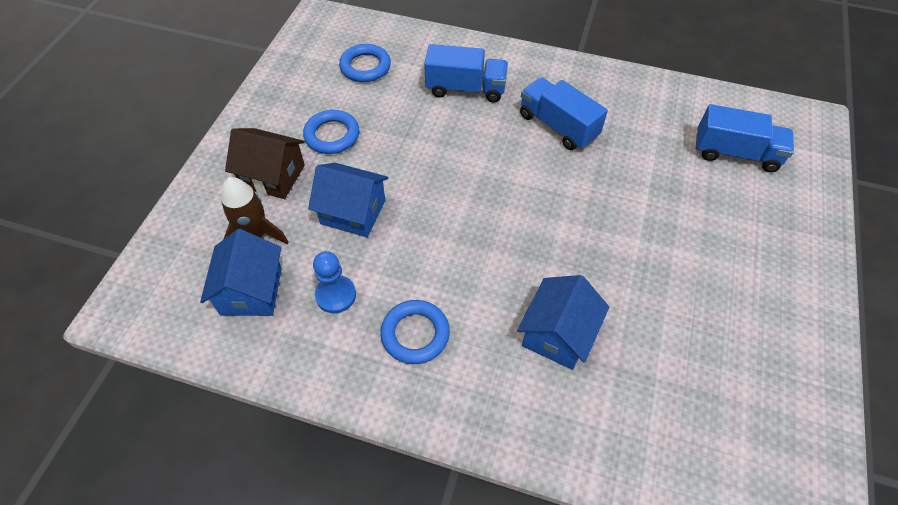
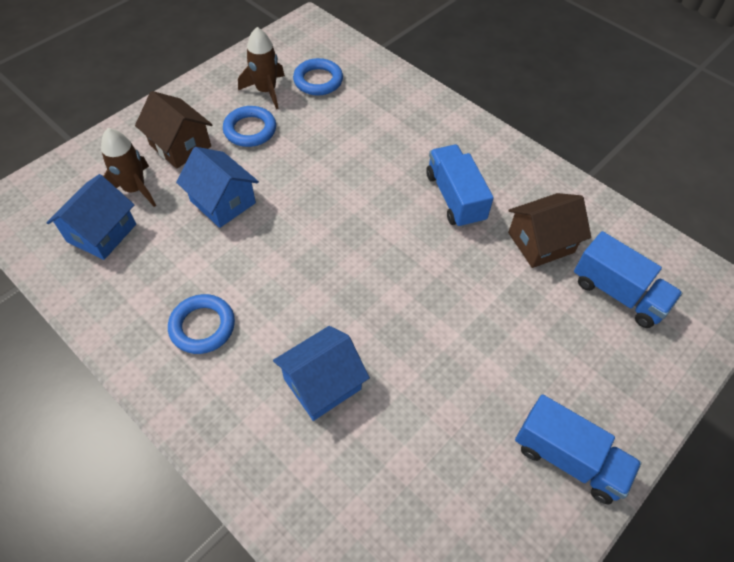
camera: 25 degrees right, 0 degrees up
(322, 93) = (266, 91): none -> brown rocket
(336, 295) = (162, 265): blue pawn -> none
(465, 89) = (393, 132): blue truck -> blue truck (568, 458)
(651, 136) = (541, 242): none -> brown house

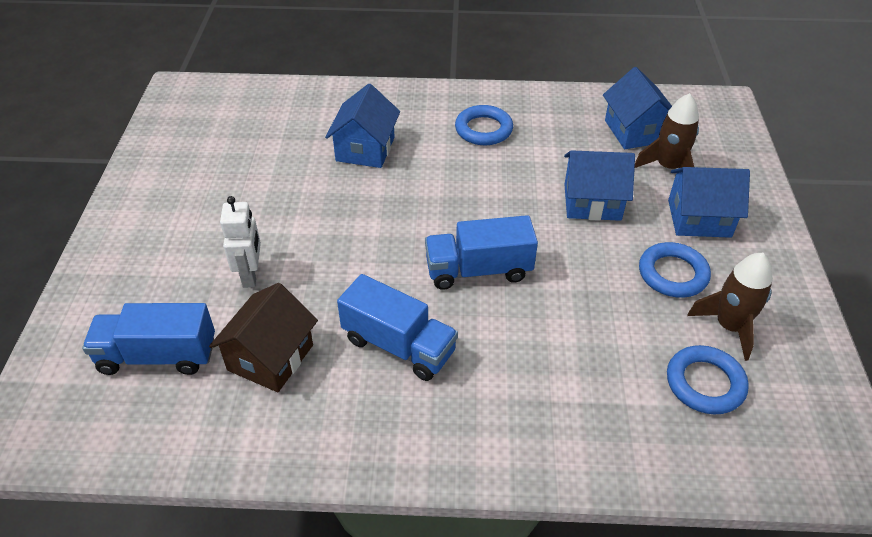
camera: 140 degrees right, 10 degrees down
(180, 146) = (699, 218): brown house -> blue house
(516, 315) = (251, 275): none -> white robot
(568, 458) = (150, 208): blue truck -> blue truck (478, 270)

